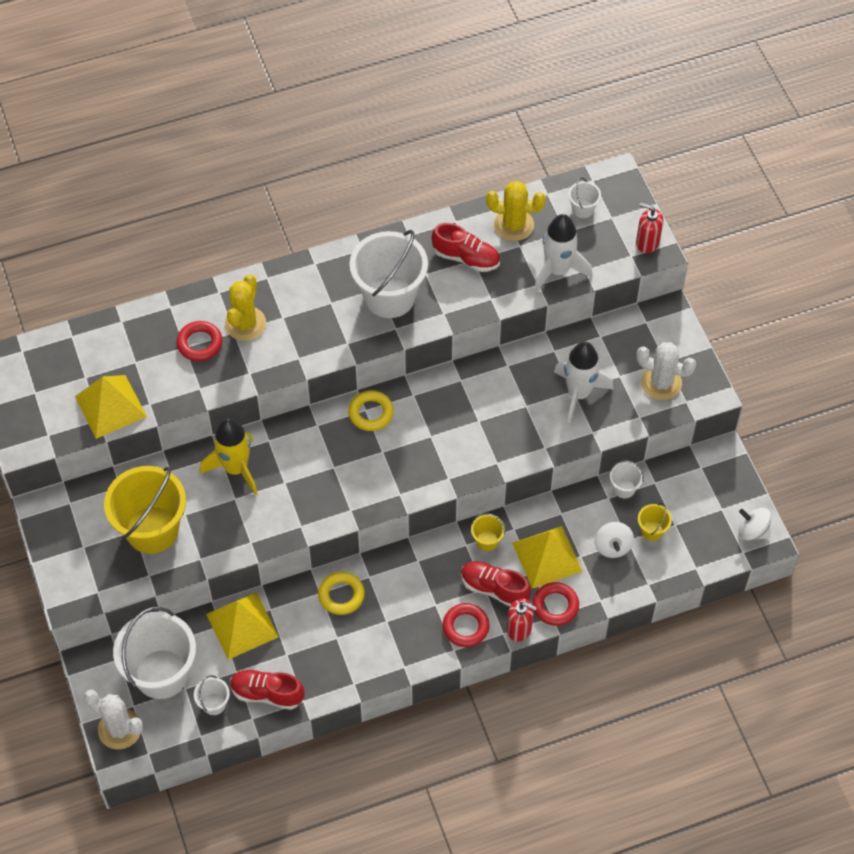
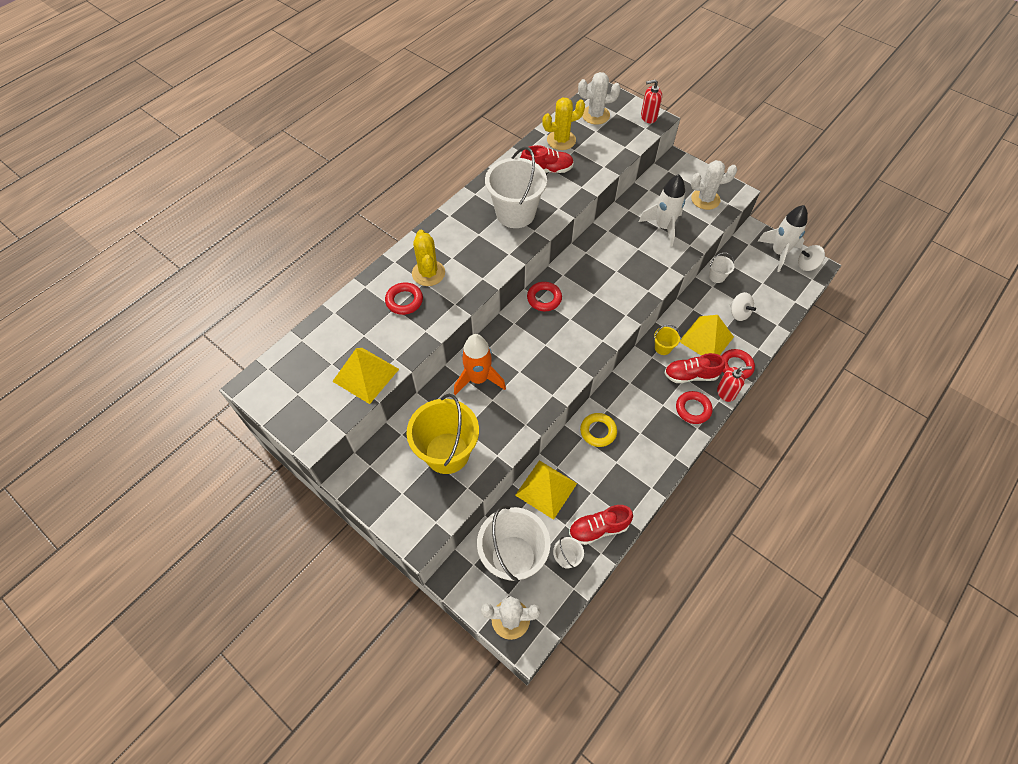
camera: 30 degrees left, 0 degrees up
(236, 468) = (478, 379): yellow rocket -> orange rocket
(371, 413) = (544, 298): yellow ring -> red ring
(557, 270) = (609, 154): white rocket -> white rocket (778, 253)
(582, 209) = (595, 115): white bucket -> white cactus
(652, 530) = (753, 292): yellow bucket -> none

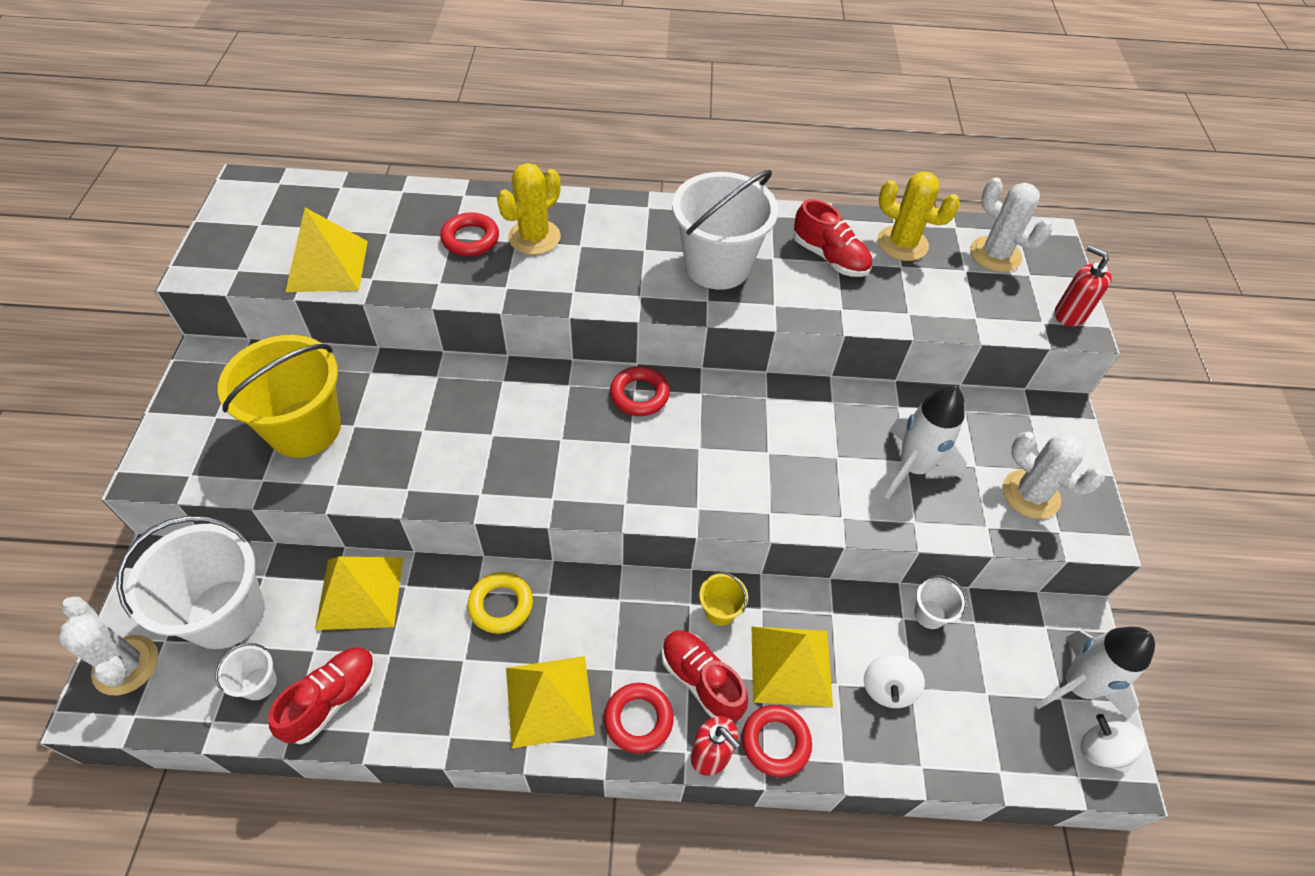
camera: 50 degrees right, 5 degrees down
(478, 379) = (446, 397): orange rocket -> none
(598, 528) = (332, 699): red shoe -> red shoe turned 90 degrees clockwise
(661, 438) = (549, 700): none -> yellow pyramid

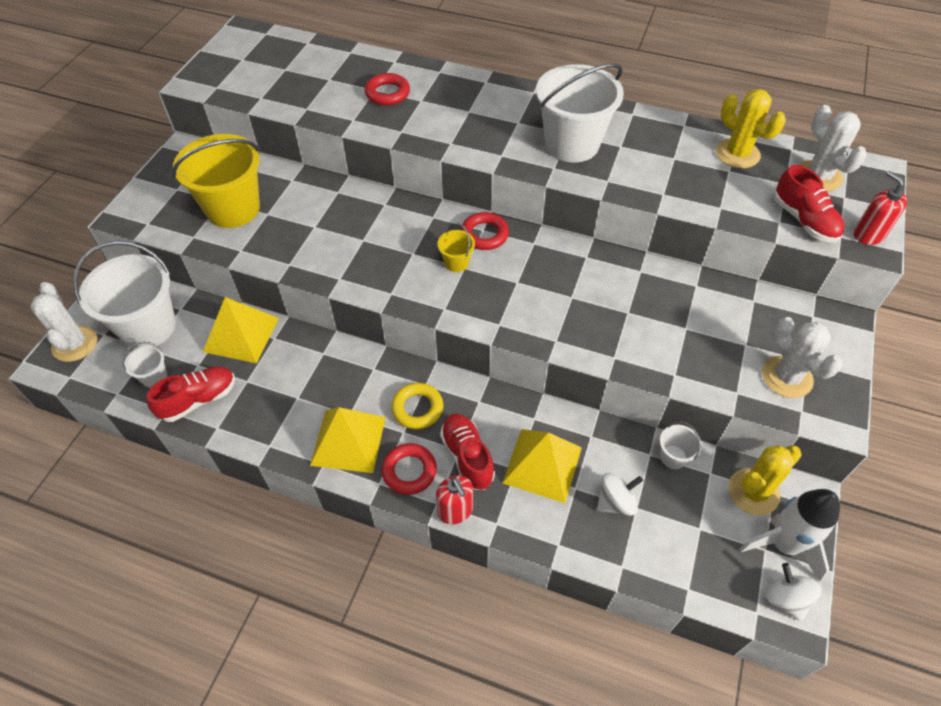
camera: 20 degrees right, 0 degrees up
(327, 265) = (278, 94): yellow pyramid -> none
(501, 605) = (337, 367): yellow ring -> yellow ring (417, 408)
(534, 237) = (436, 100): yellow cactus -> yellow cactus (753, 492)
(720, 610) = (500, 411): yellow bucket -> yellow bucket (456, 263)
(775, 742) = (509, 516): red ring -> none
(829, 257) = (669, 153): red shoe -> red shoe (804, 220)
(887, 688) = (615, 502): white spinning top -> white spinning top turned 150 degrees counterclockwise
(912, 467) = (689, 334): white rocket -> none

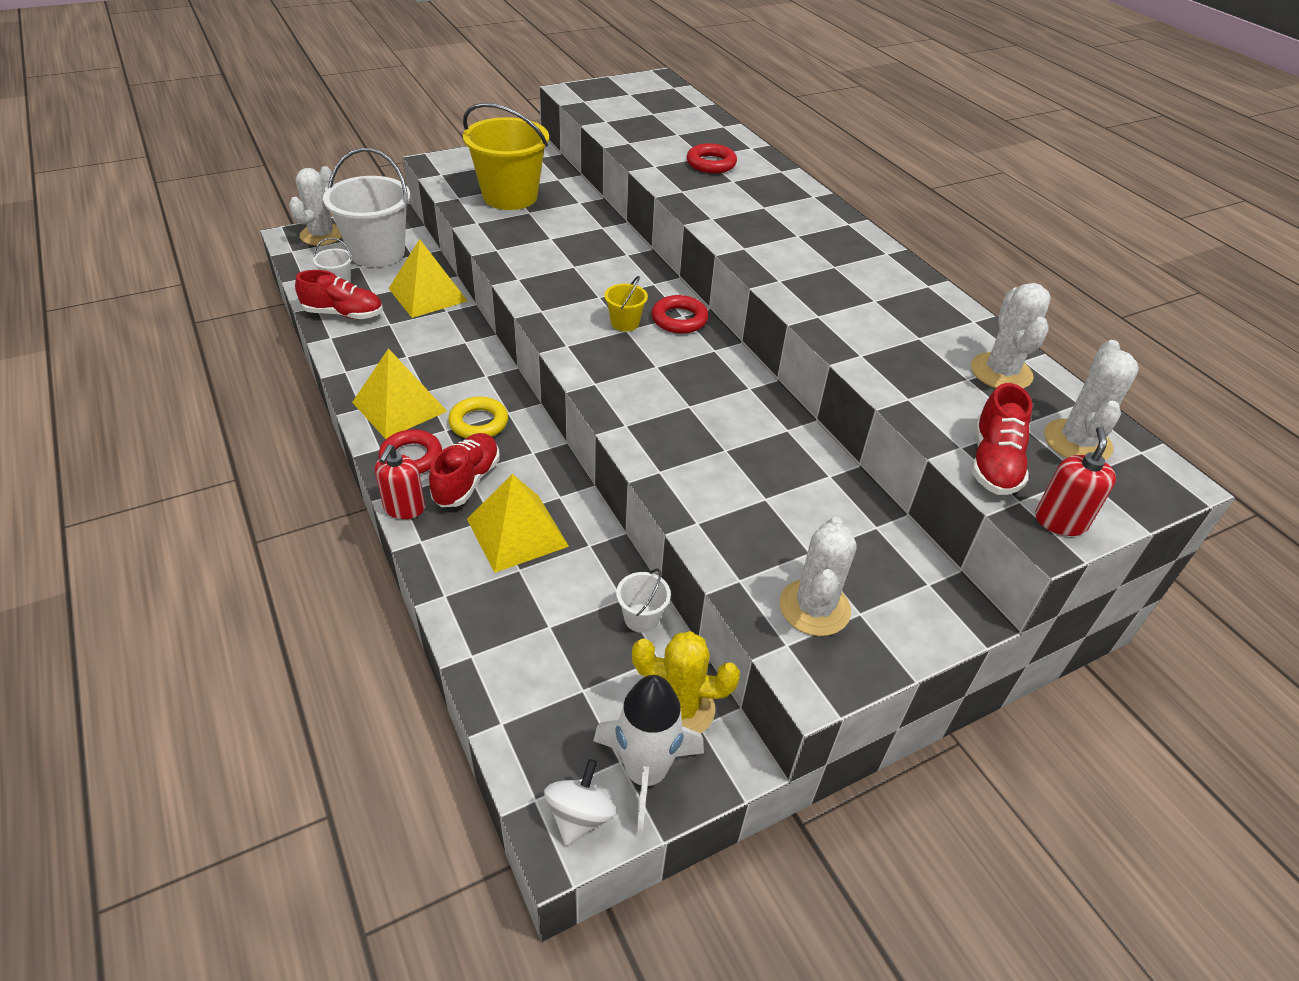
camera: 40 degrees right, 10 degrees down
(572, 144) = (825, 274): white bucket -> none
(615, 502) = (537, 607): white spinning top -> none
(737, 154) = (1001, 372): yellow cactus -> white cactus

